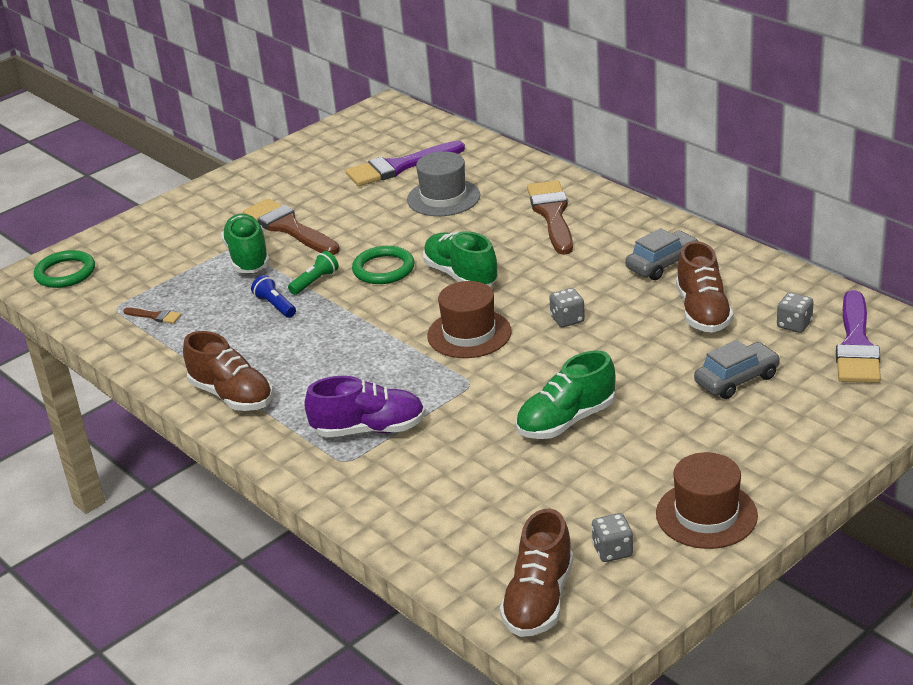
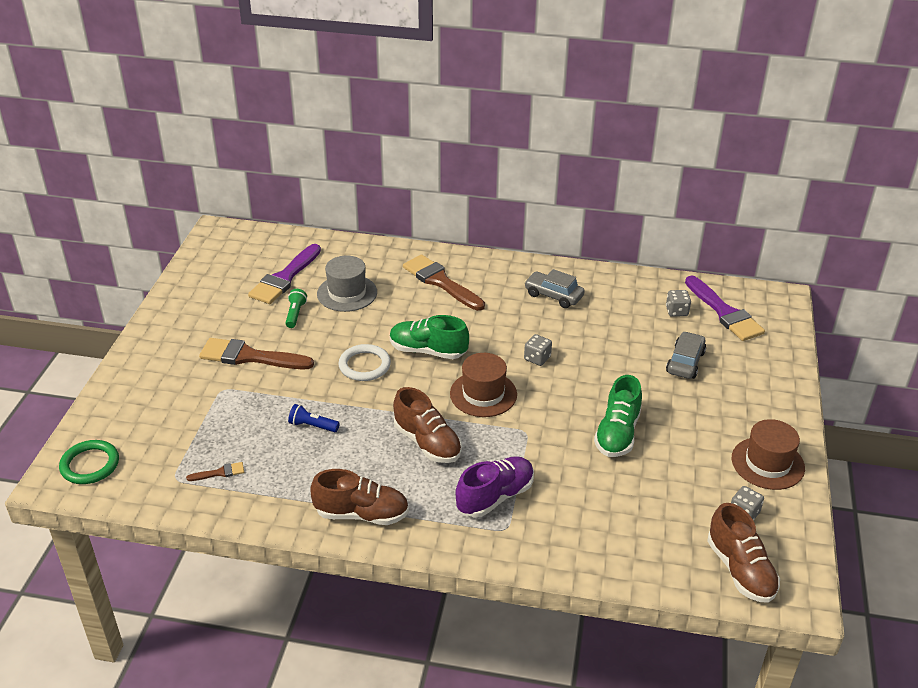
camera: 40 degrees left, 5 degrees up
(248, 258) = (244, 394): green shoe -> none
(315, 282) = (322, 395): green flashlight -> green flashlight (295, 314)
(383, 269) = (364, 365): green ring -> white ring
(662, 264) = (553, 295): grey car -> grey car turned 75 degrees counterclockwise
(703, 312) = (615, 322): brown shoe -> brown shoe (427, 443)

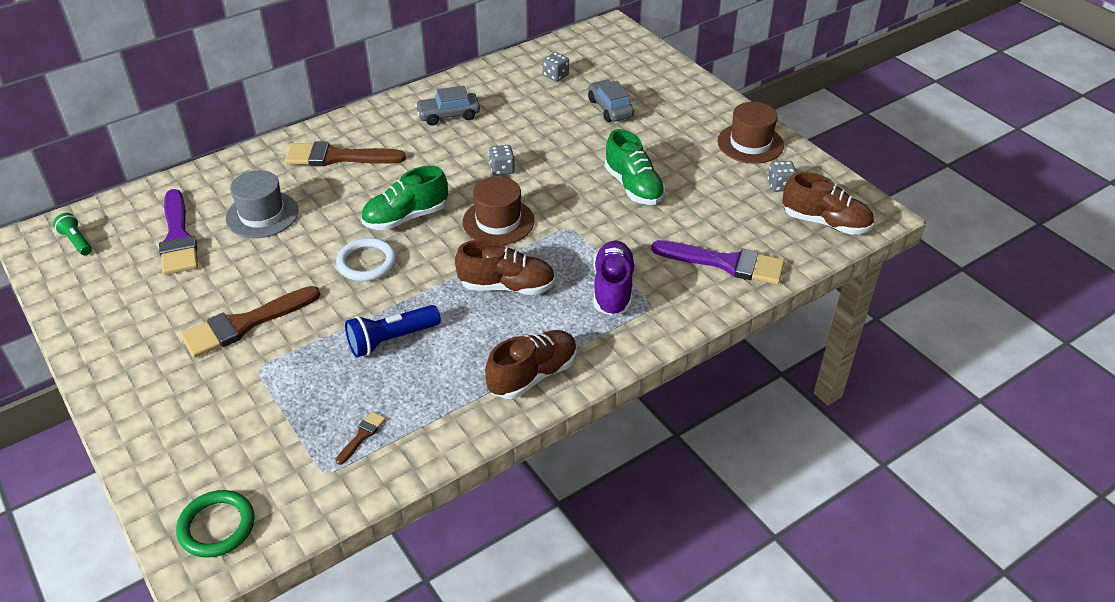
camera: 45 degrees left, 5 degrees up
(295, 314) = (236, 261): green flashlight -> green flashlight (76, 241)
(312, 426) = (391, 340): blue flashlight -> blue flashlight, size x1.60
(725, 313) = (589, 58): purple brush -> purple brush (726, 263)

